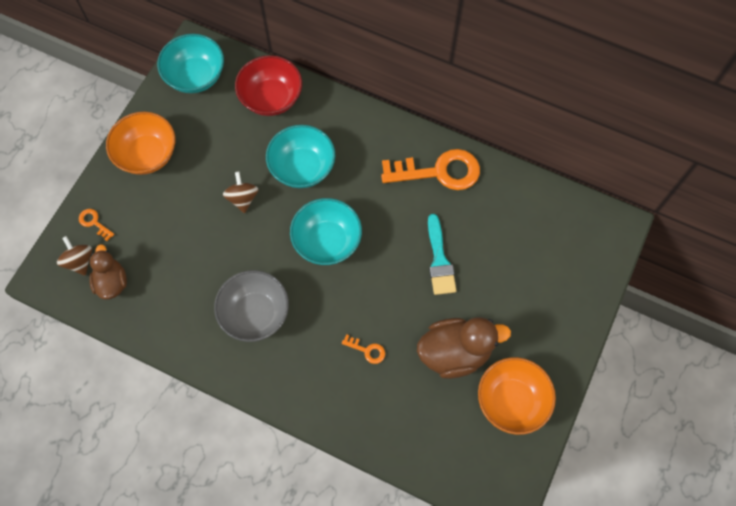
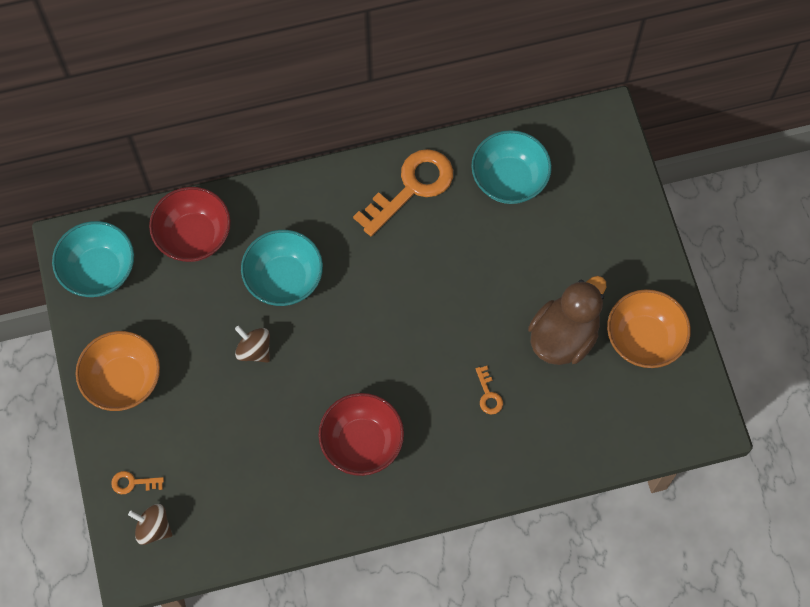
camera: 40 degrees left, 0 degrees up
(112, 282) = (203, 521): brown duck -> none
(255, 313) = (362, 442): grey bowl -> red bowl
(327, 241) = (368, 328): turquoise bowl -> turquoise bowl (509, 180)
(367, 350) = (488, 395): orange key -> orange key turned 90 degrees clockwise
(439, 260) = (481, 267): turquoise brush -> none

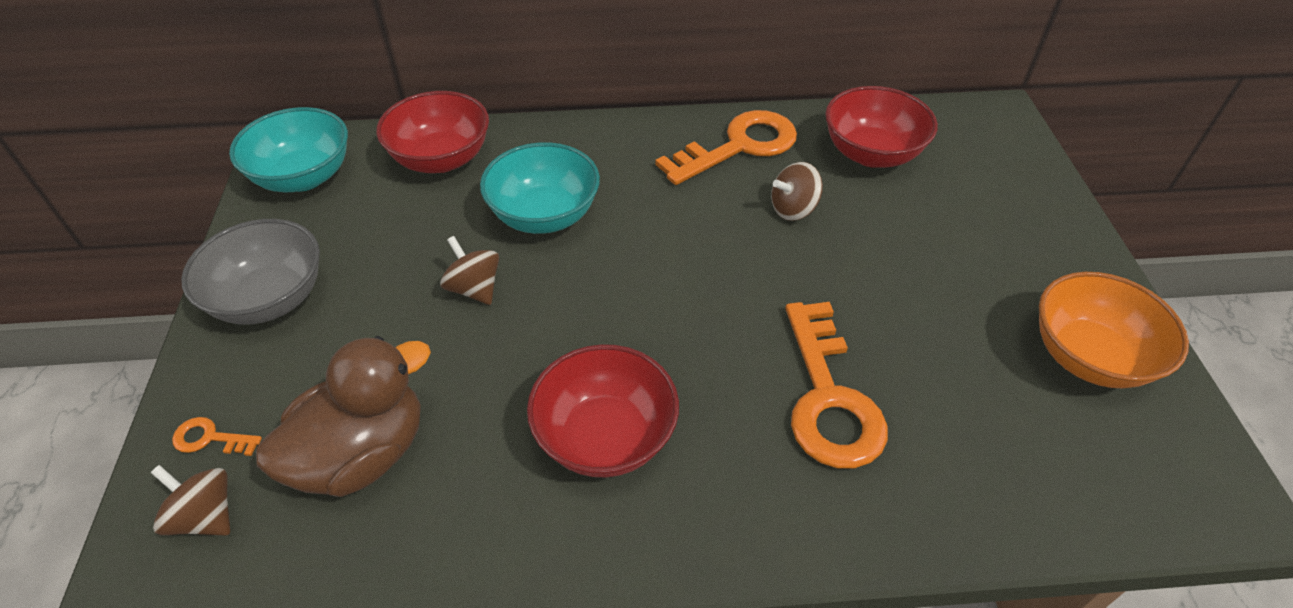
camera: 10 degrees right, 20 degrees down
(123, 380) = (270, 299): orange bowl -> grey bowl
(456, 245) = (793, 209): none -> brown spinning top
(488, 395) = (828, 398): orange key -> orange key, size x2.36
(509, 180) = (871, 153): turquoise bowl -> red bowl
(563, 336) = (954, 335): brown duck -> brown duck (362, 454)

